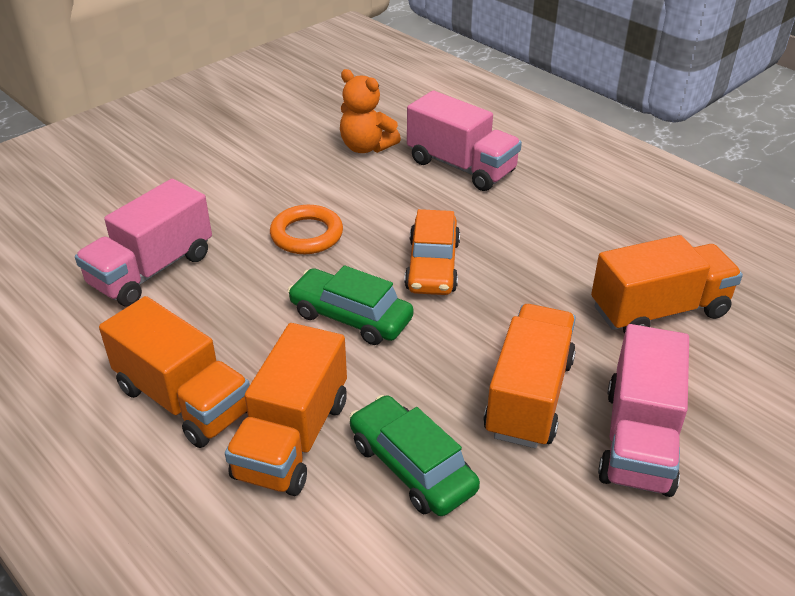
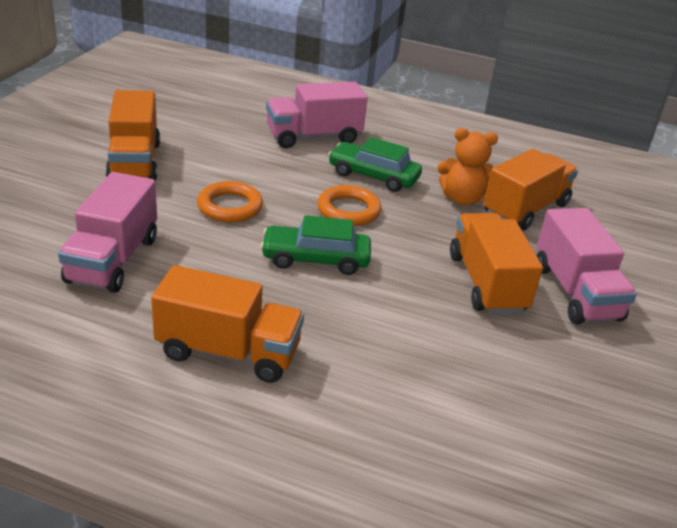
camera: 30 degrees left, 5 degrees down
(292, 438) = (341, 355): orange truck -> orange truck (134, 162)
(366, 147) = (226, 133): orange teddy bear -> orange teddy bear (462, 199)
(412, 466) = (445, 350): green car -> green car (373, 176)
(432, 265) = (348, 210): orange car -> orange ring
(461, 166) = (313, 137): pink truck -> pink truck turned 150 degrees clockwise

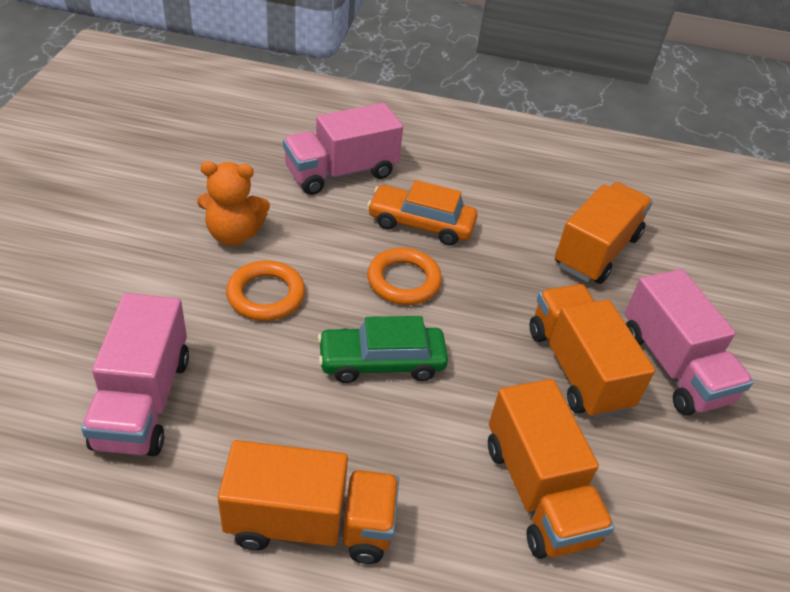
camera: 10 degrees left, 10 degrees up
(134, 162) = (137, 240): orange truck -> orange truck (538, 492)
(373, 176) = (421, 224): green car -> orange car
(462, 199) = (525, 245): orange teddy bear -> orange teddy bear (234, 234)

